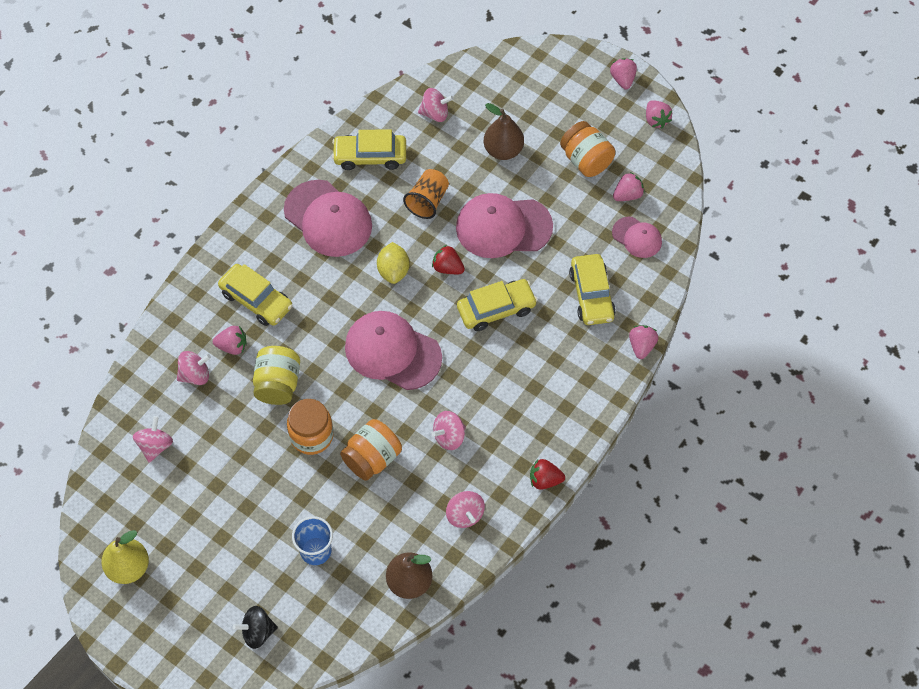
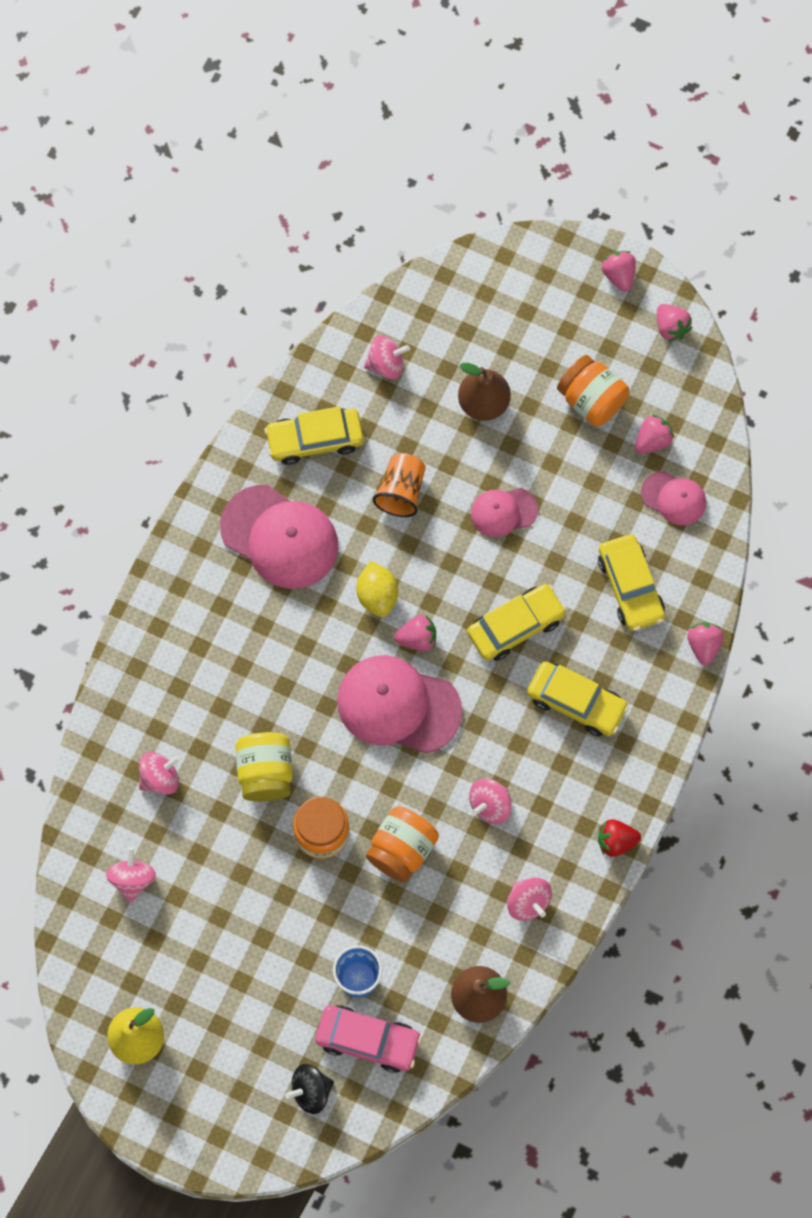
camera: 10 degrees left, 10 degrees up
(232, 346) = (198, 732): pink strawberry -> pink strawberry (417, 638)
(256, 300) = (213, 664): yellow car -> yellow car (576, 702)
(313, 600) = (368, 1040): none -> pink car
(447, 268) = (444, 580): red strawberry -> none
(503, 227) = (503, 512): pink cap -> pink cap, size x0.54

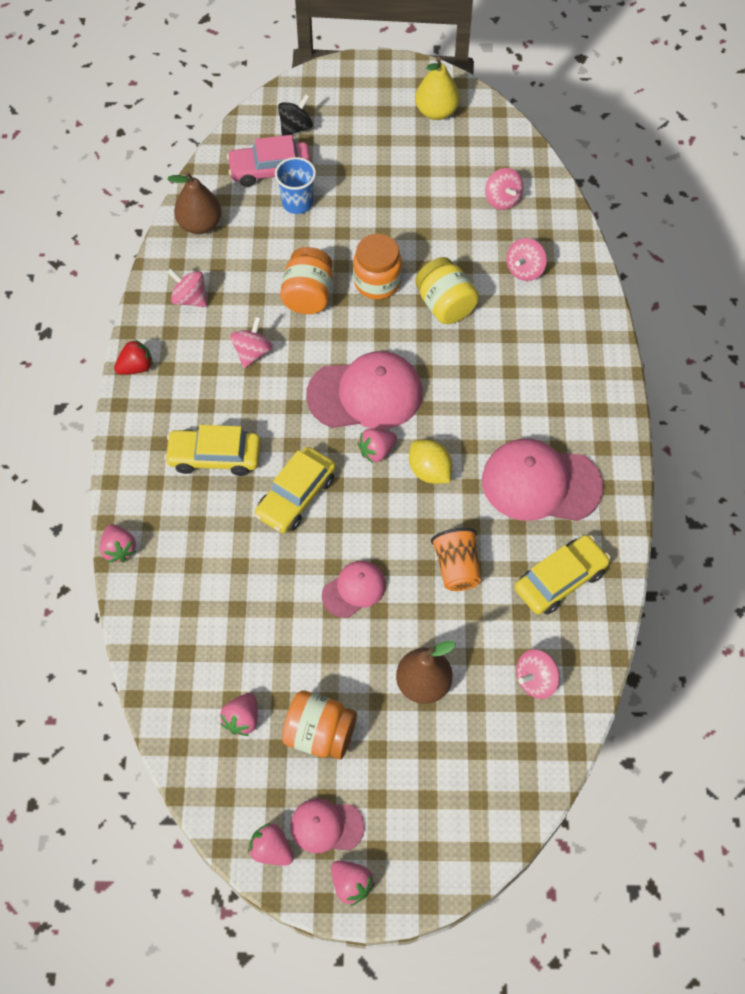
camera: 155 degrees right, 10 degrees down
(630, 587) = (207, 572): yellow car -> none
(674, 498) = (198, 671): pink cap -> pink cap (326, 826)

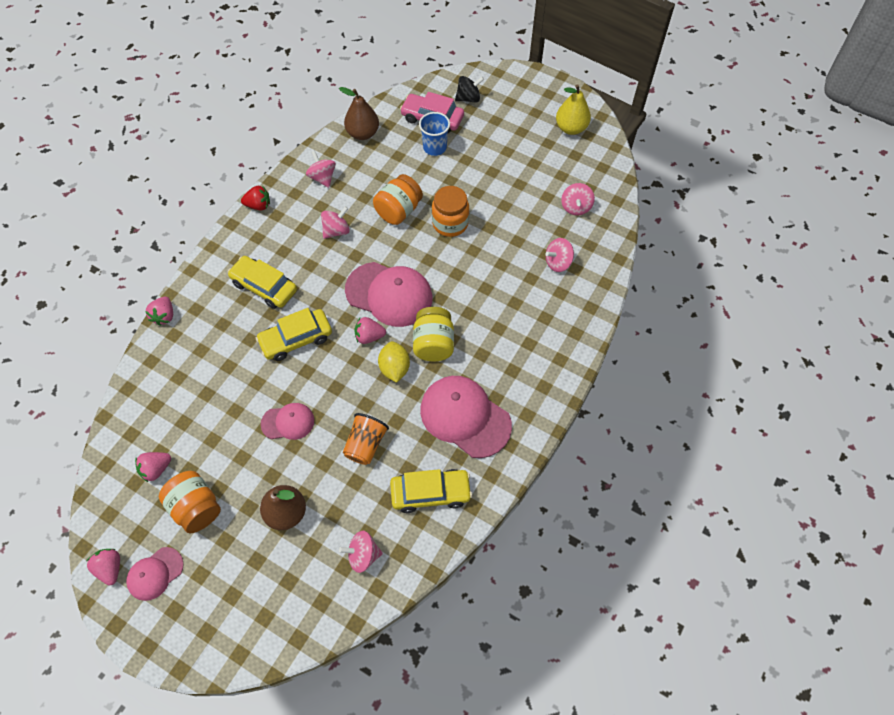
camera: 30 degrees right, 0 degrees up
(326, 826) = (155, 573): pink cap -> pink cap turned 75 degrees counterclockwise
(351, 884) = (141, 624): pink strawberry -> none
(445, 305) = (485, 260): yellow jar -> yellow jar (433, 344)

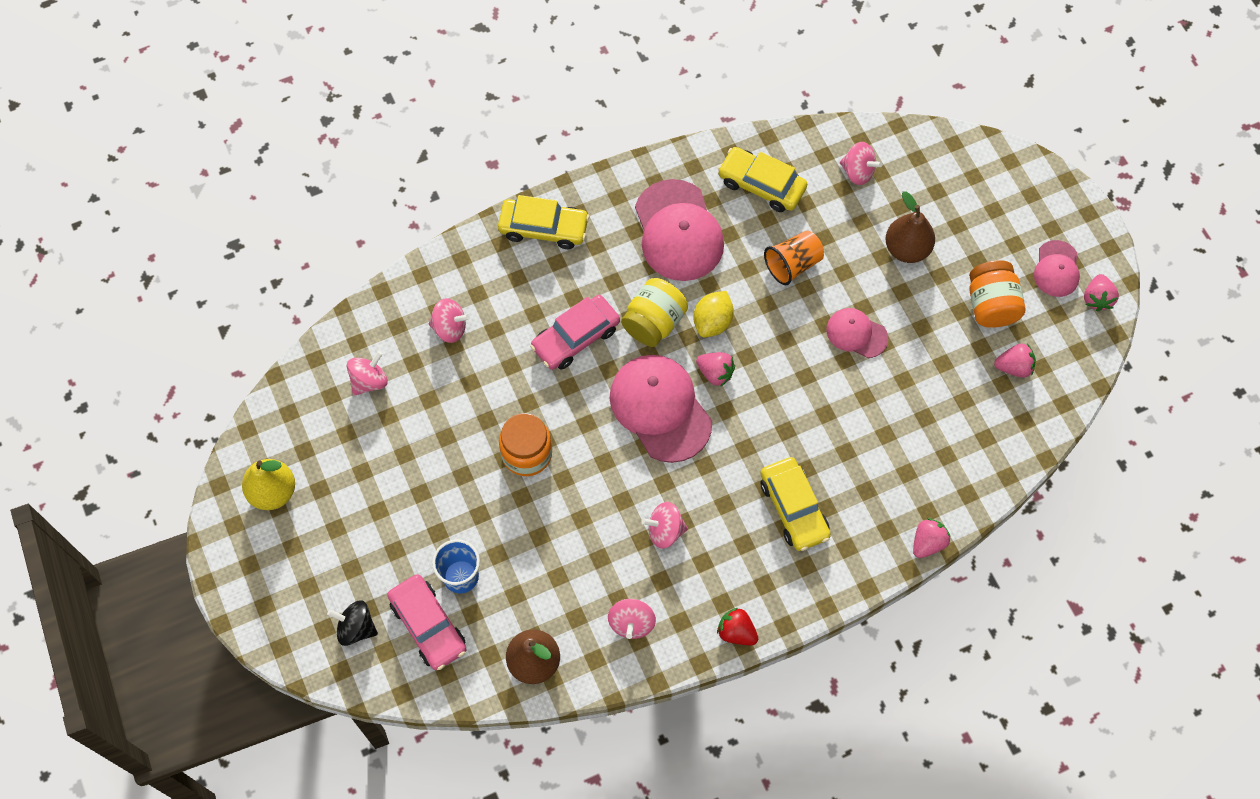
camera: 145 degrees left, 5 degrees up
(155, 573) = (1056, 269): pink cap -> pink cap turned 105 degrees clockwise
(296, 339) = (795, 420): yellow car -> yellow car (543, 228)
(398, 211) = (573, 511): orange jar -> none
(476, 304) = (575, 337): none -> pink car

